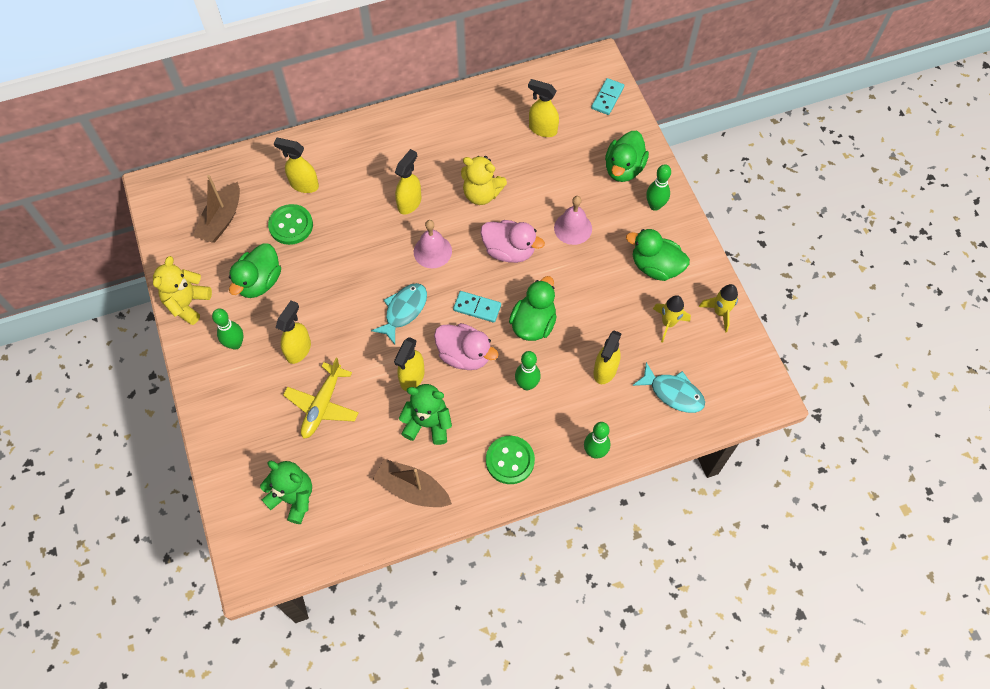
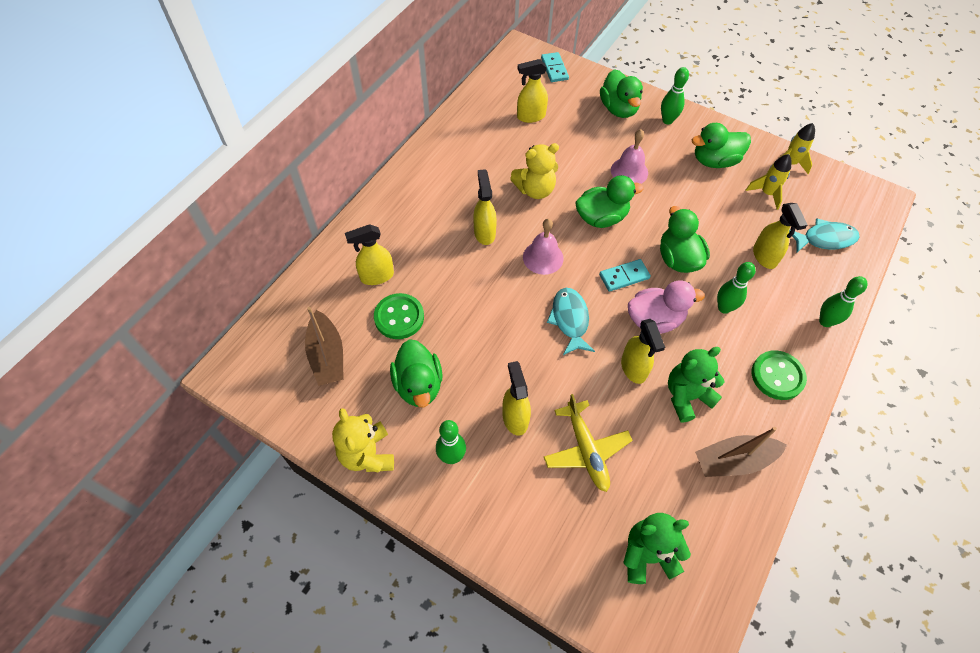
camera: 40 degrees left, 5 degrees down
(509, 251) = (601, 218): pink duck -> green duck

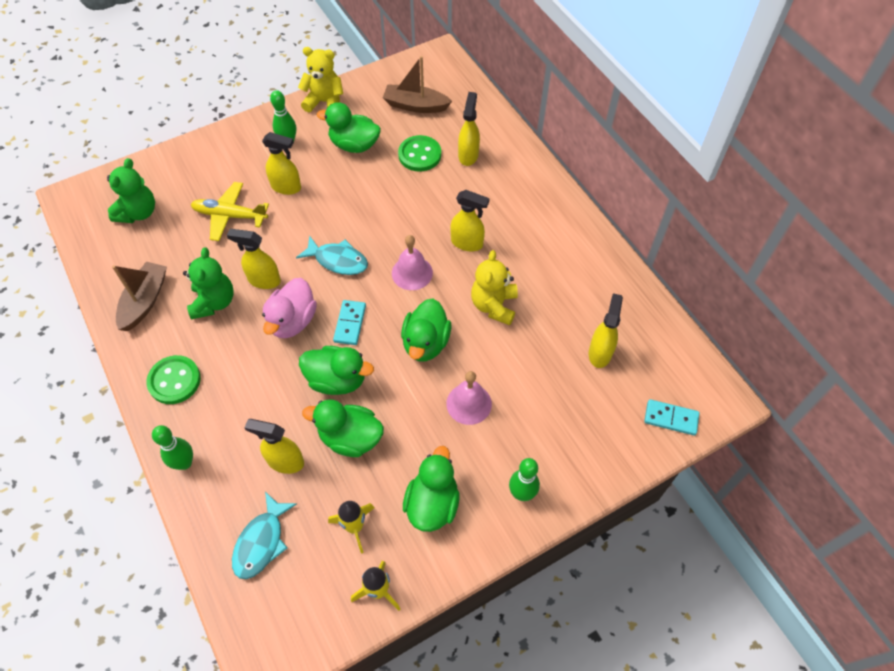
camera: 120 degrees right, 0 degrees up
(618, 109) = (568, 450): green duck -> green duck (350, 438)
(724, 308) = (262, 384): green bowling pin -> none

